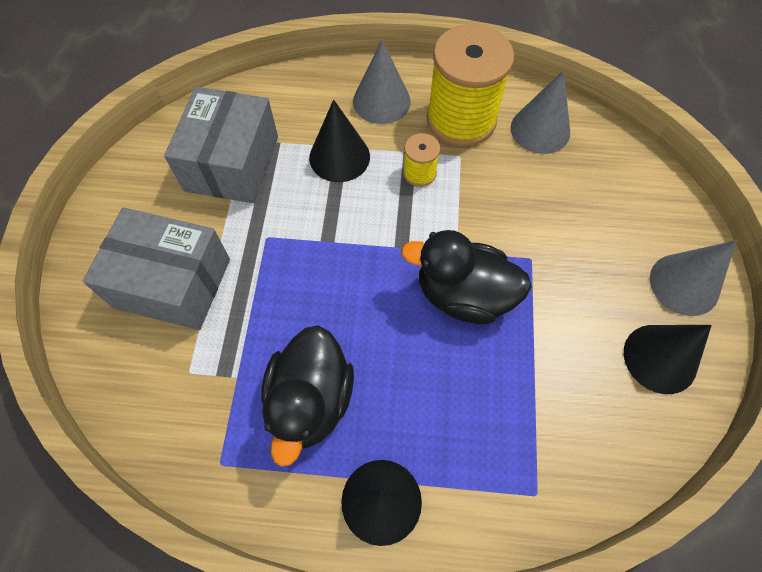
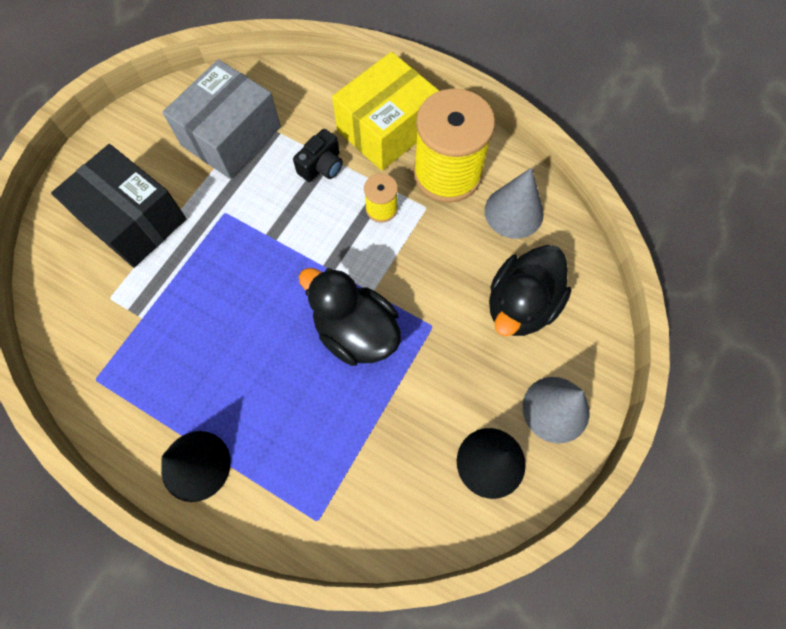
camera: 25 degrees right, 5 degrees up
(172, 283) = (133, 220): grey box -> black box
(310, 400) = (186, 362): black duck -> black duck (521, 305)
(339, 157) = (322, 166): black cone -> black camera
(381, 101) = (387, 128): grey cone -> yellow box

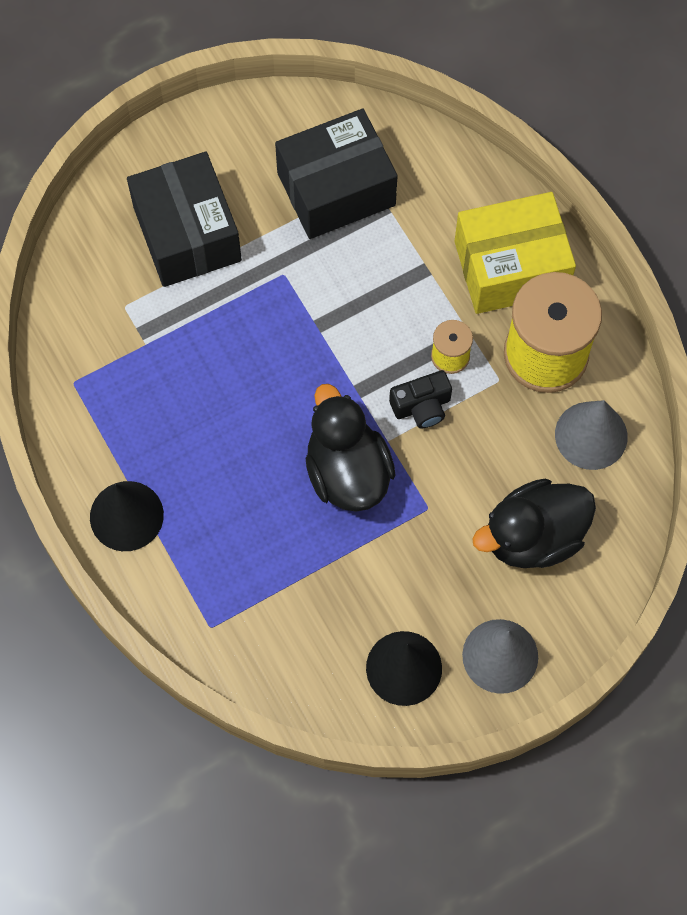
camera: 30 degrees right, 0 degrees up
(231, 136) = (336, 189): grey box -> black box
(322, 166) = (414, 274): black camera -> black camera (422, 406)

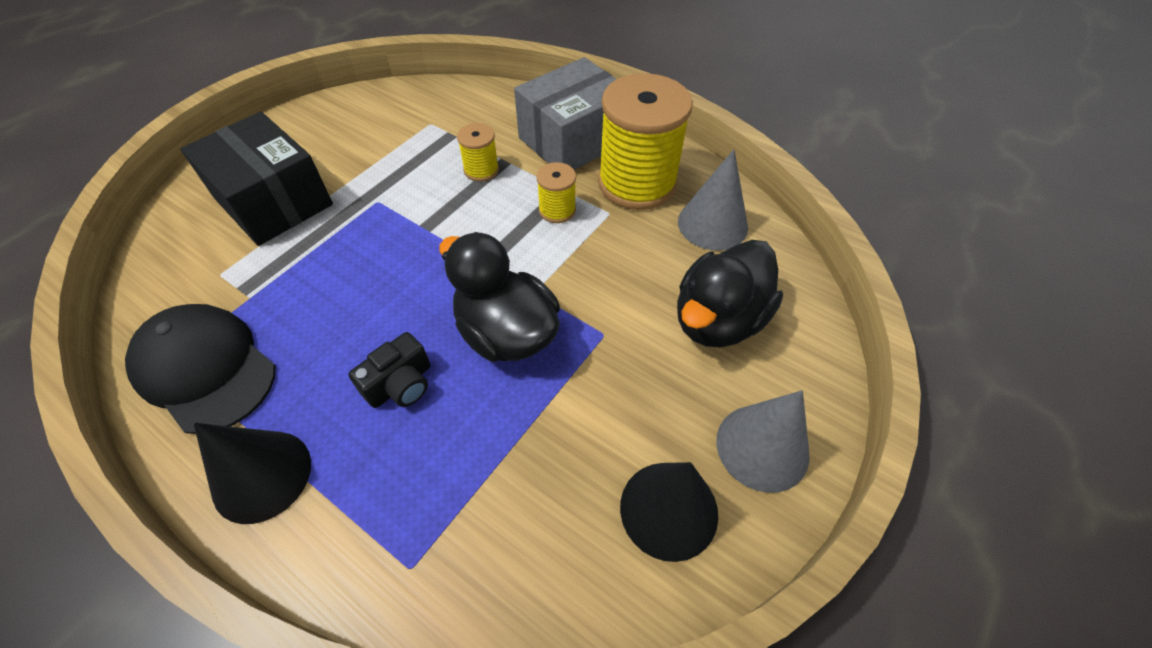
camera: 25 degrees left, 15 degrees down
(99, 404) = (205, 369): none -> black cap
(336, 189) = (403, 135): black box -> none
(398, 272) = (481, 170): none -> yellow spool
(422, 406) = (552, 254): black camera -> black camera (400, 384)
(511, 267) = (573, 140): yellow box -> grey box

